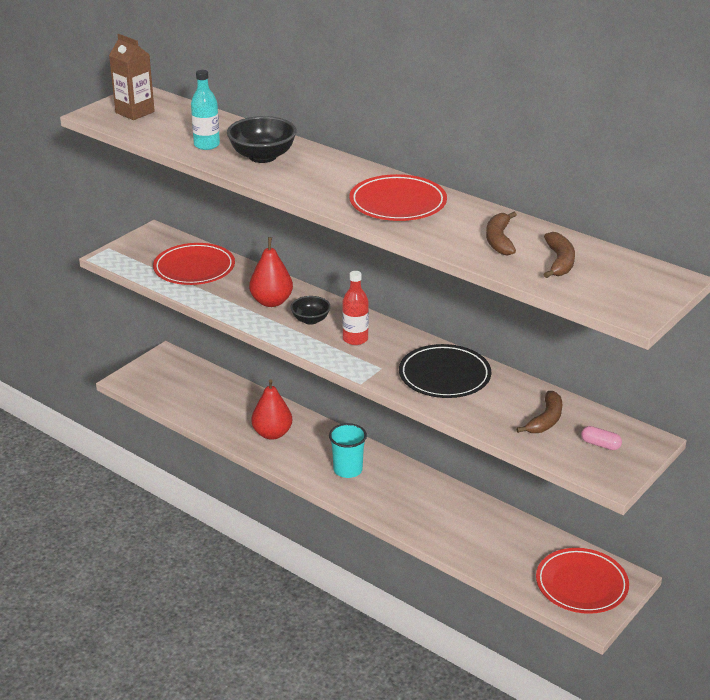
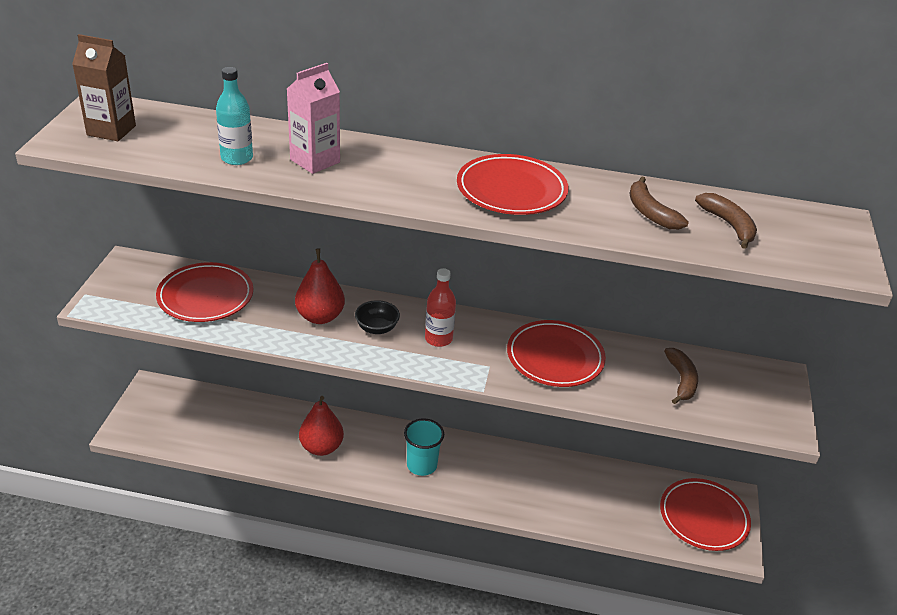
camera: 30 degrees left, 5 degrees up
(262, 157) = (315, 161): black bowl -> pink carton
(444, 376) = (555, 357): black plate -> red plate
(600, 444) = (747, 393): pink capsule -> none

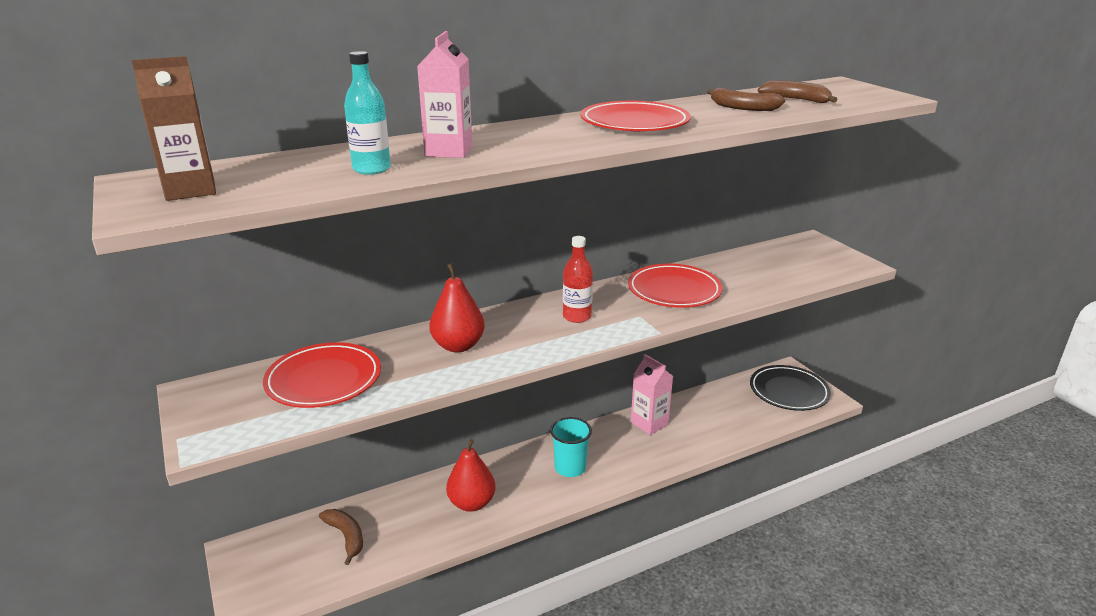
camera: 35 degrees left, 10 degrees down
(377, 328) = (518, 332): black bowl -> none
(531, 467) = (649, 423): none -> pink carton
(681, 380) = (767, 267): brown banana -> brown banana (346, 537)
(703, 517) = (788, 391): red plate -> black plate

